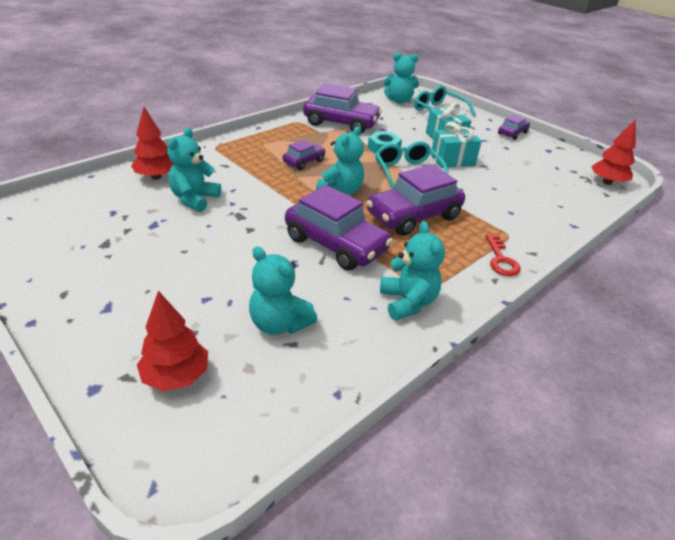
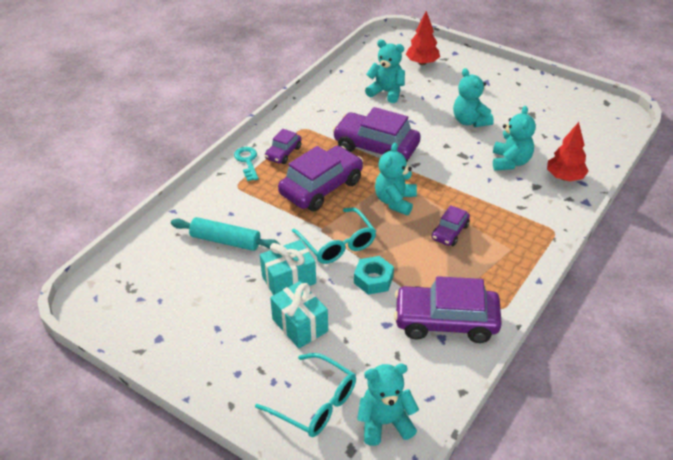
camera: 170 degrees right, 5 degrees up
(408, 302) = (314, 118): turquoise teddy bear -> turquoise teddy bear (470, 121)
(501, 260) = (247, 161): red key -> turquoise key
(511, 192) = (226, 241): none -> turquoise rolling pin
(512, 133) = (201, 370): purple car -> purple car (283, 153)
(607, 182) = (107, 287): red tree -> none

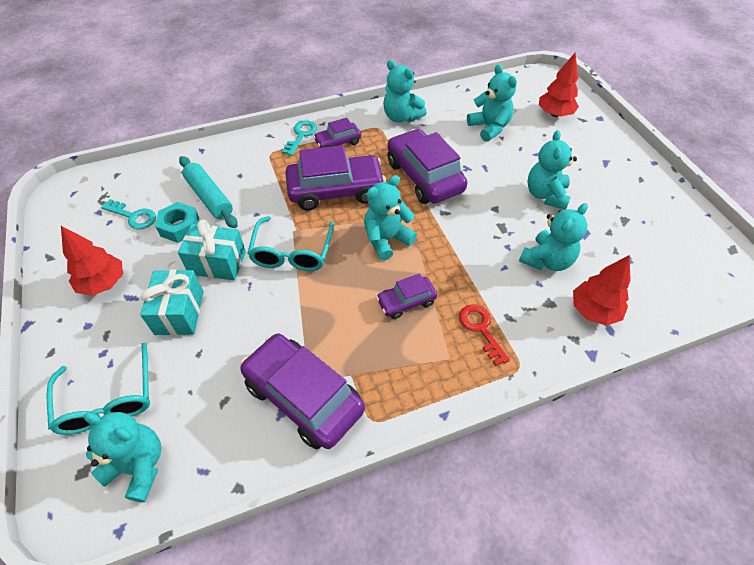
camera: 35 degrees right, 10 degrees up
(177, 286) = (133, 216): none -> turquoise key
(213, 341) = (103, 283): none -> red tree
(312, 112) = (401, 117): none -> turquoise teddy bear
(373, 279) = (285, 307): turquoise nut -> turquoise nut (180, 227)
(512, 223) = (481, 329): none -> red key

